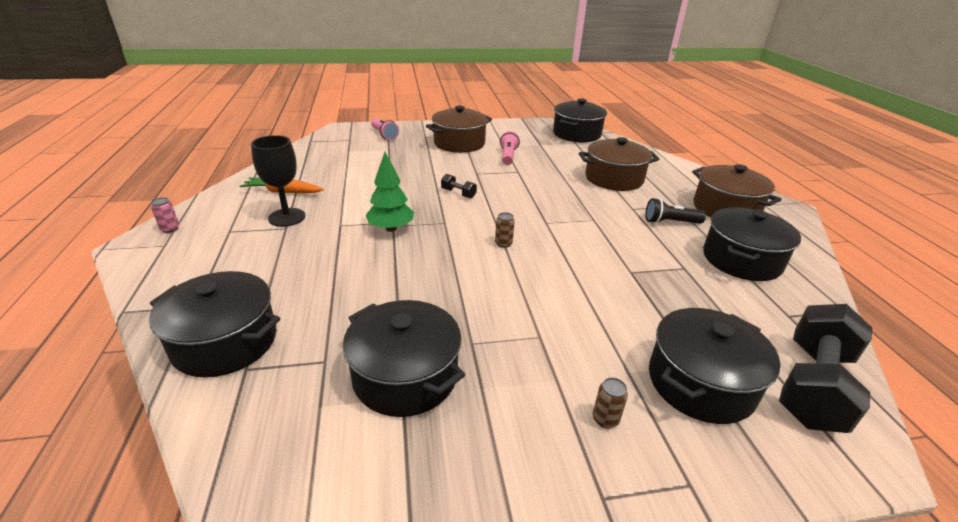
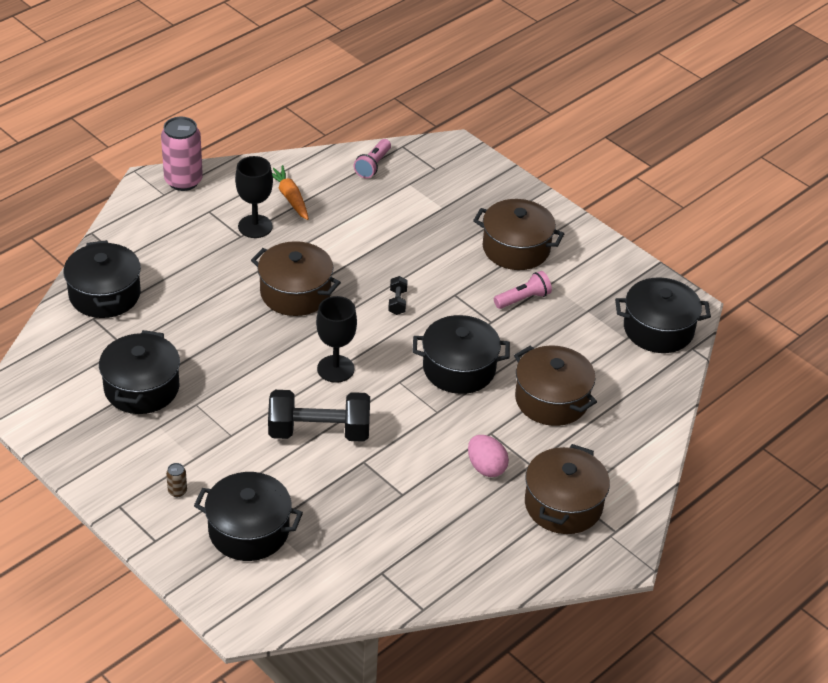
camera: 55 degrees right, 10 degrees up
(170, 229) = (183, 181): pink can -> pink can, size x2.39
(384, 135) = (475, 184): pink flashlight -> pink flashlight (373, 165)
(391, 228) = (295, 293): green tree -> brown pot
(503, 244) = (335, 369): brown can -> black goblet
(670, 222) = (486, 467): black flashlight -> pink egg
(741, 260) = (454, 531): black pot -> black pot (459, 368)
(813, 386) = (294, 592): black dumbbell -> black dumbbell (319, 432)

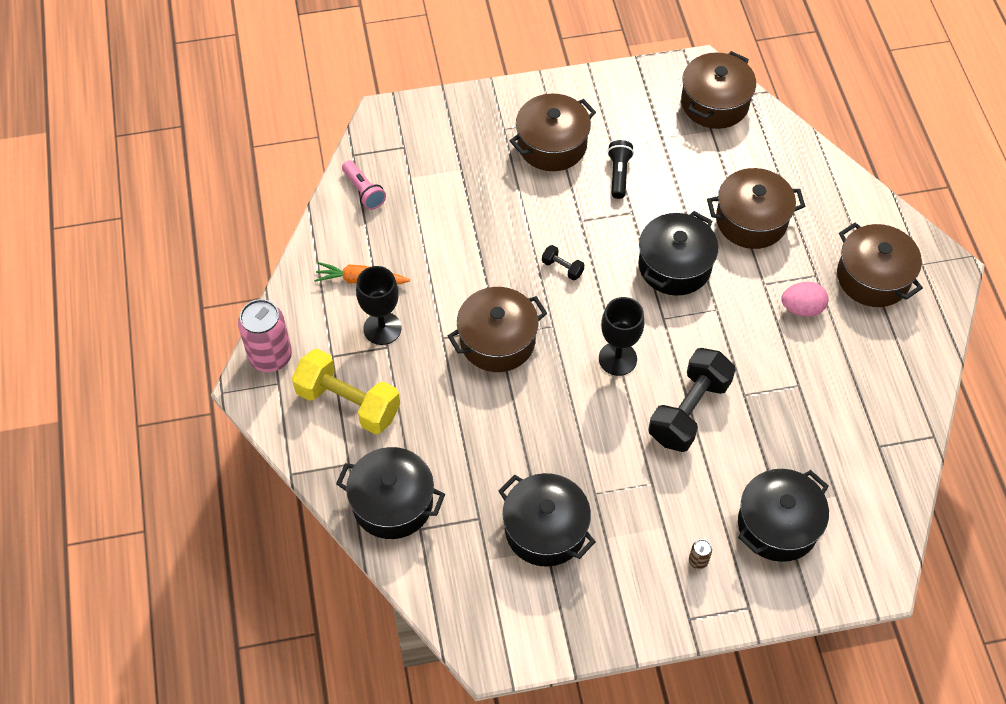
camera: 55 degrees left, 15 degrees up
(174, 236) = (348, 403): none -> yellow dumbbell
(523, 299) = (619, 174): pink flashlight -> black flashlight
(658, 329) = (714, 103): black pot -> brown pot

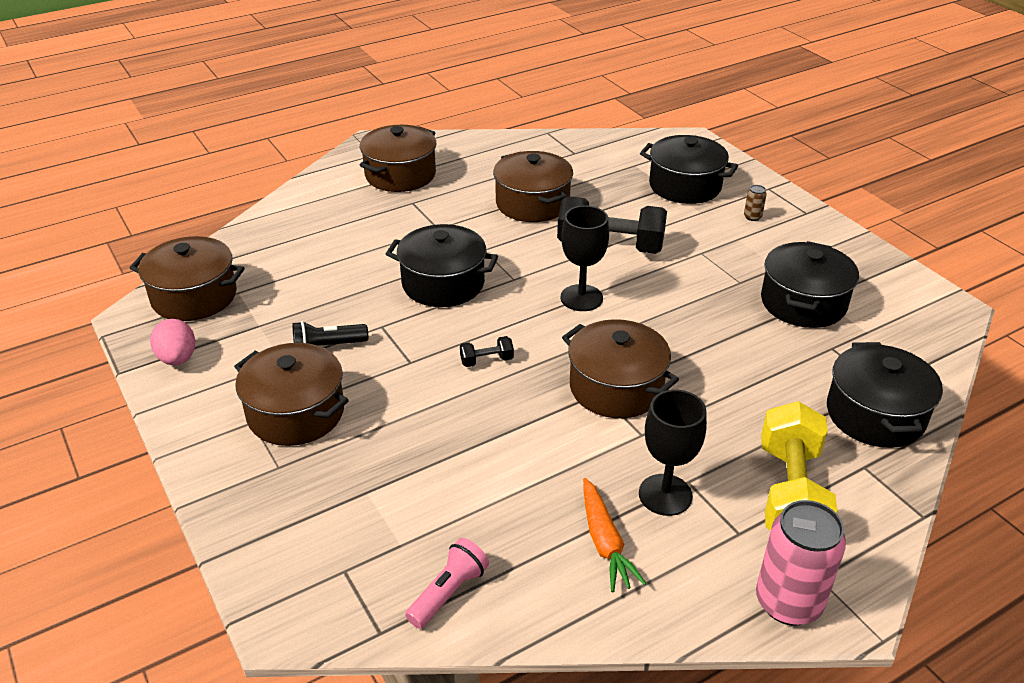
camera: 110 degrees left, 20 degrees down
(562, 268) = (486, 361): black dumbbell -> black dumbbell turned 60 degrees clockwise
(751, 220) = (360, 247): brown pot -> brown pot (532, 203)
(802, 308) = (455, 204): pink egg -> pink egg (177, 359)

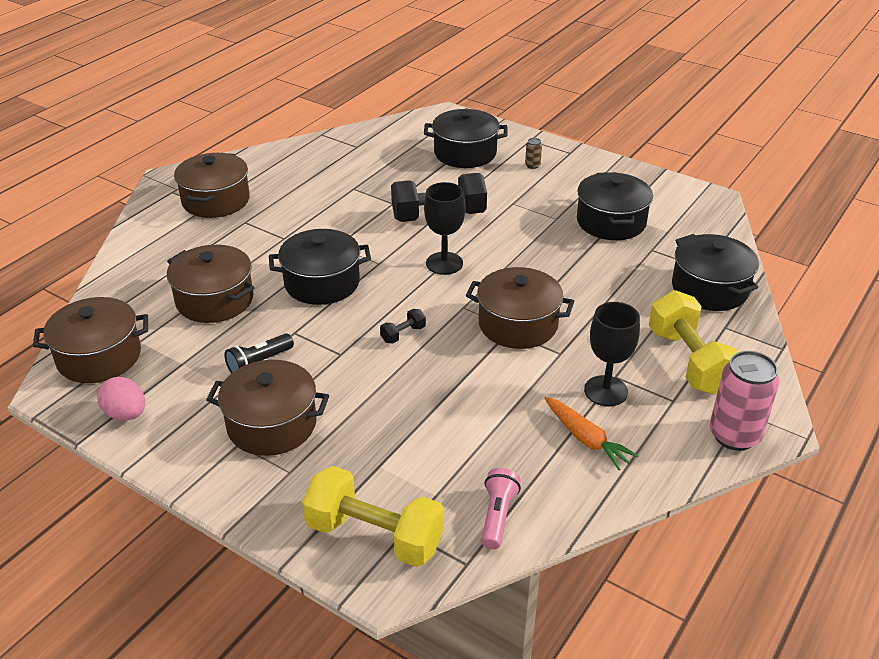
camera: 25 degrees left, 0 degrees up
(311, 564) = (374, 535): none -> yellow dumbbell
(532, 203) = (351, 197): brown pot -> brown pot (215, 300)

